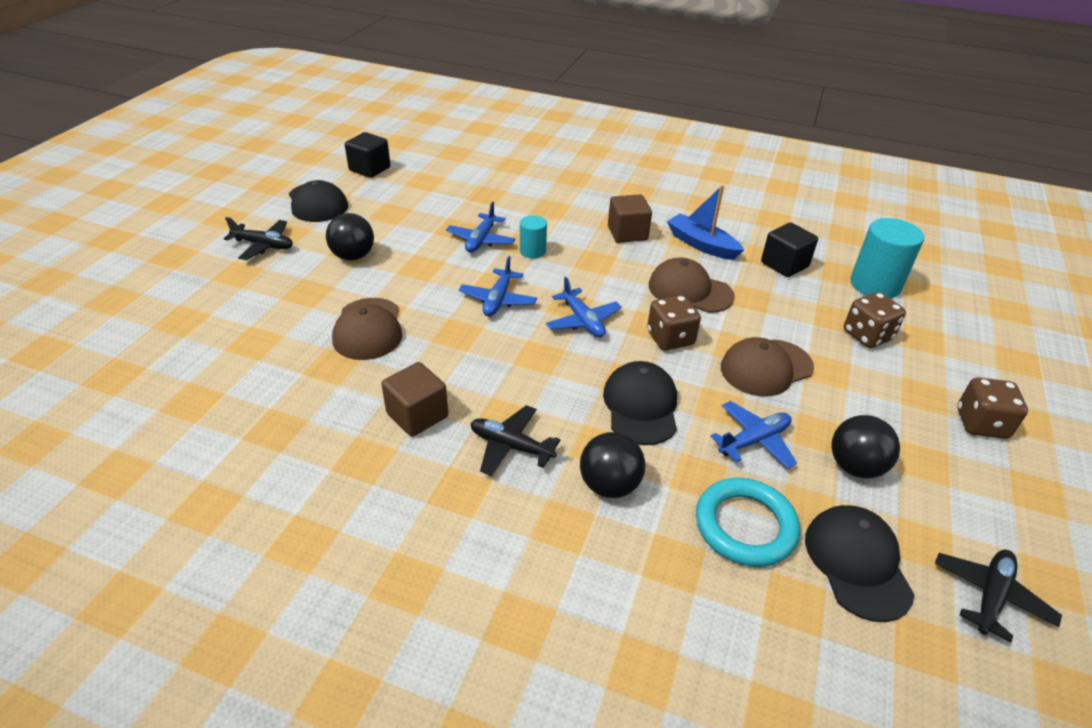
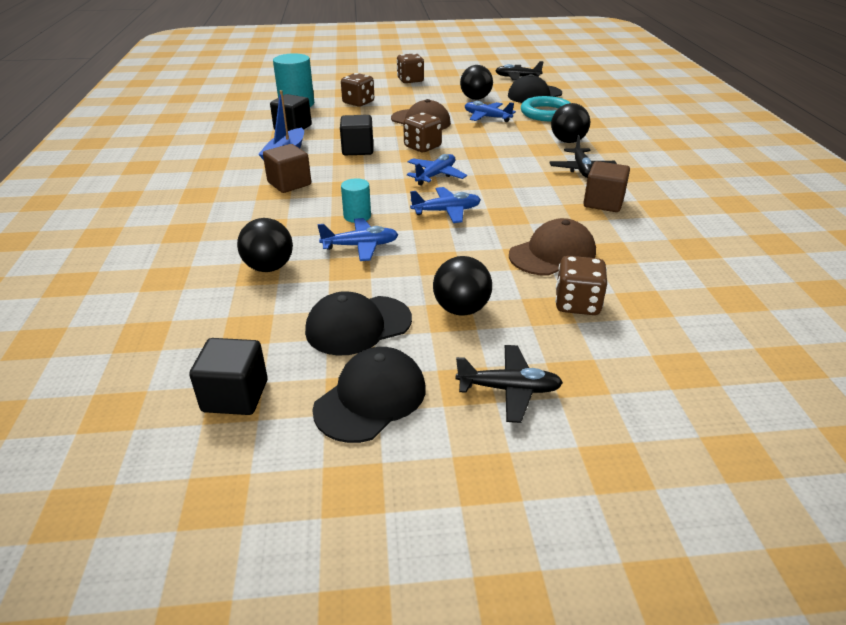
camera: 115 degrees left, 5 degrees down
(263, 245) = (509, 389): black plane -> black plane turned 105 degrees clockwise
(295, 308) = (577, 304): none -> brown dice
(488, 199) = (269, 267): none -> black ball
(641, 406) = (498, 144): black cap -> black cap (358, 325)
(690, 290) = (357, 149): brown cap -> black cube

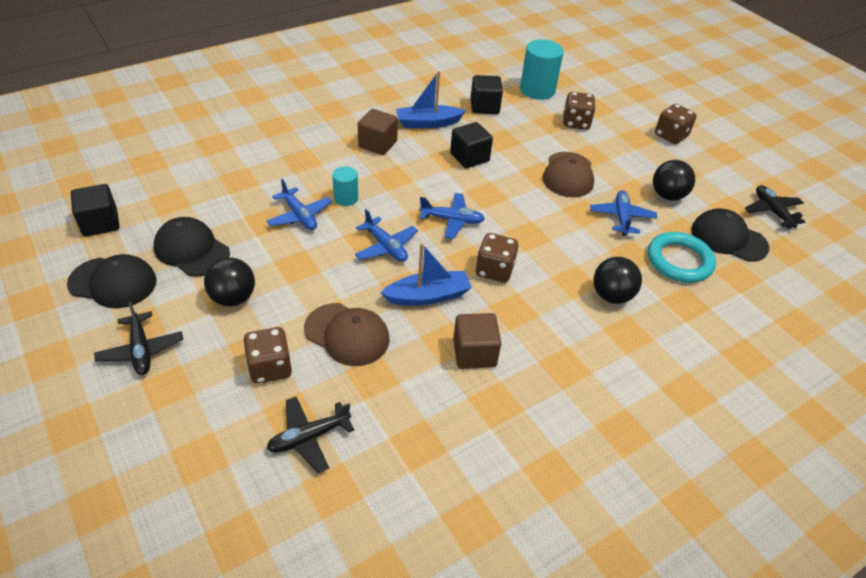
camera: 60 degrees right, 10 degrees up
(269, 267) = (247, 182): black ball -> none
(422, 147) = (507, 194): brown dice -> brown dice (494, 270)
(525, 206) = (428, 296): none -> blue boat
(581, 169) = (544, 321): black plane -> black plane (309, 437)

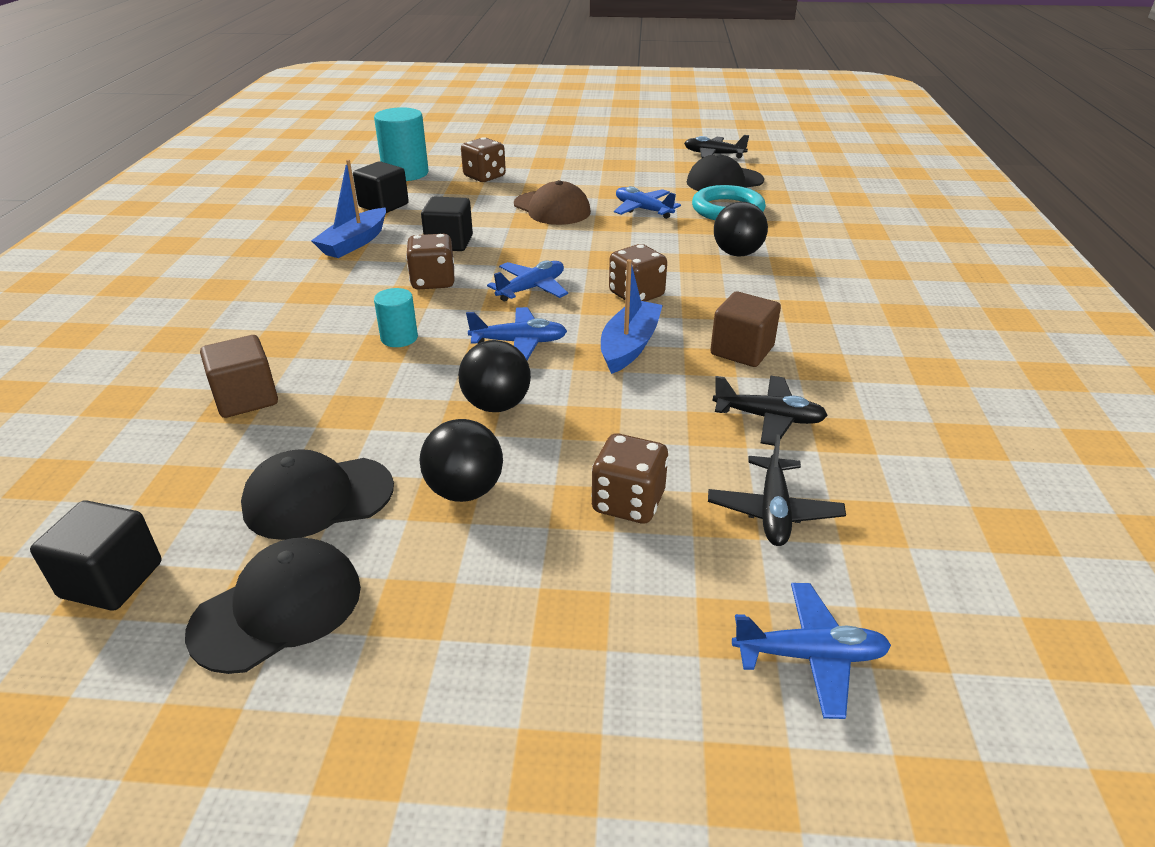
camera: 50 degrees left, 10 degrees down
(141, 350) = (467, 622): black plane -> black plane (768, 418)
(299, 216) = (381, 381): blue plane -> blue plane (809, 656)
(347, 334) = (631, 421): brown cap -> none
(377, 144) = (338, 284): brown cube -> brown cube (246, 398)
(667, 195) = (641, 181): black ball -> black ball (496, 405)
(671, 136) = (568, 150): brown dice -> brown dice (433, 281)

